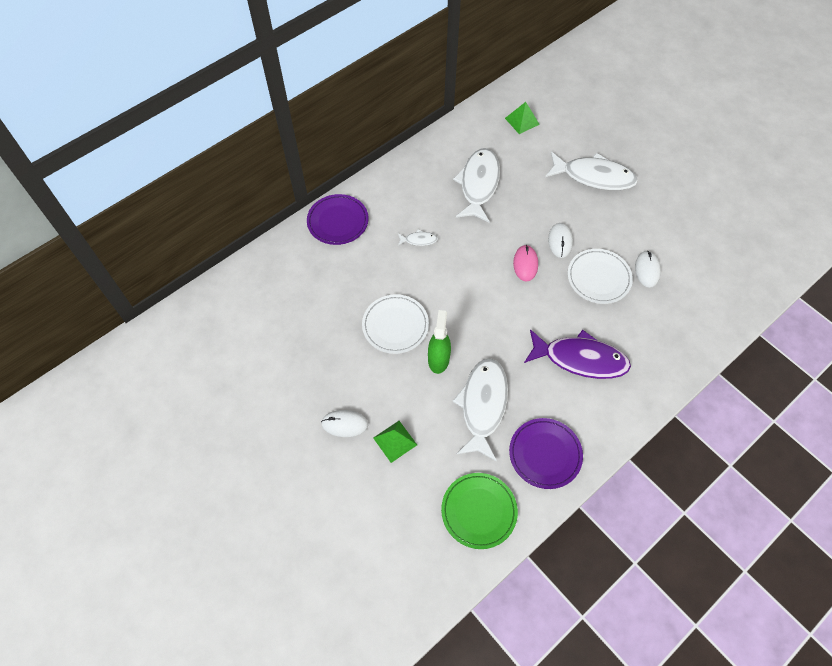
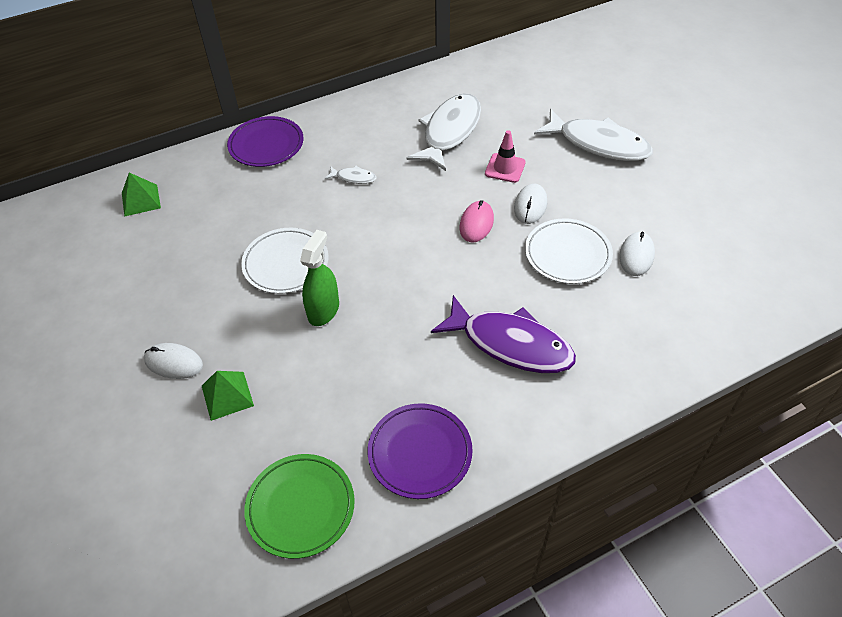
camera: 15 degrees right, 10 degrees down
(483, 405) = (358, 375): white fish -> none
(522, 121) = (527, 76): green pyramid -> green pyramid (141, 200)
(531, 211) = (505, 168): none -> pink traffic cone

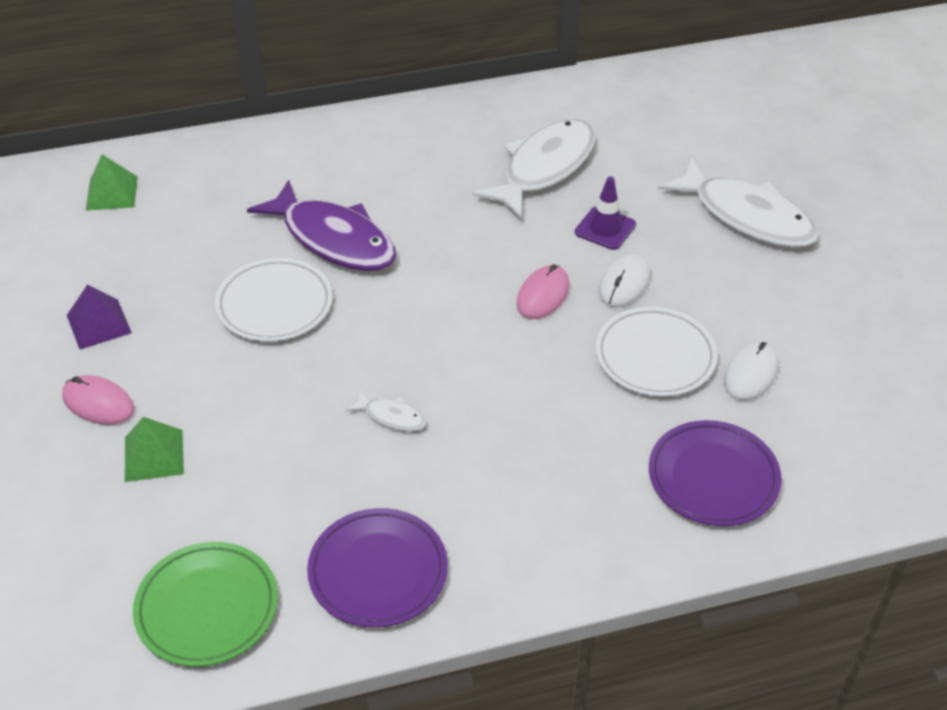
camera: 10 degrees right, 5 degrees down
(157, 301) = (98, 324): none -> purple pyramid
(174, 362) = (98, 403): white mouse -> pink mouse
(266, 145) = (293, 147): purple plate -> purple plate (713, 477)
(323, 310) = (306, 372): green spray bottle -> none
(353, 178) = (396, 208): white fish -> white fish (391, 416)
(505, 168) = (605, 228): pink traffic cone -> purple traffic cone
(510, 344) = (539, 458): purple fish -> purple fish (333, 239)

